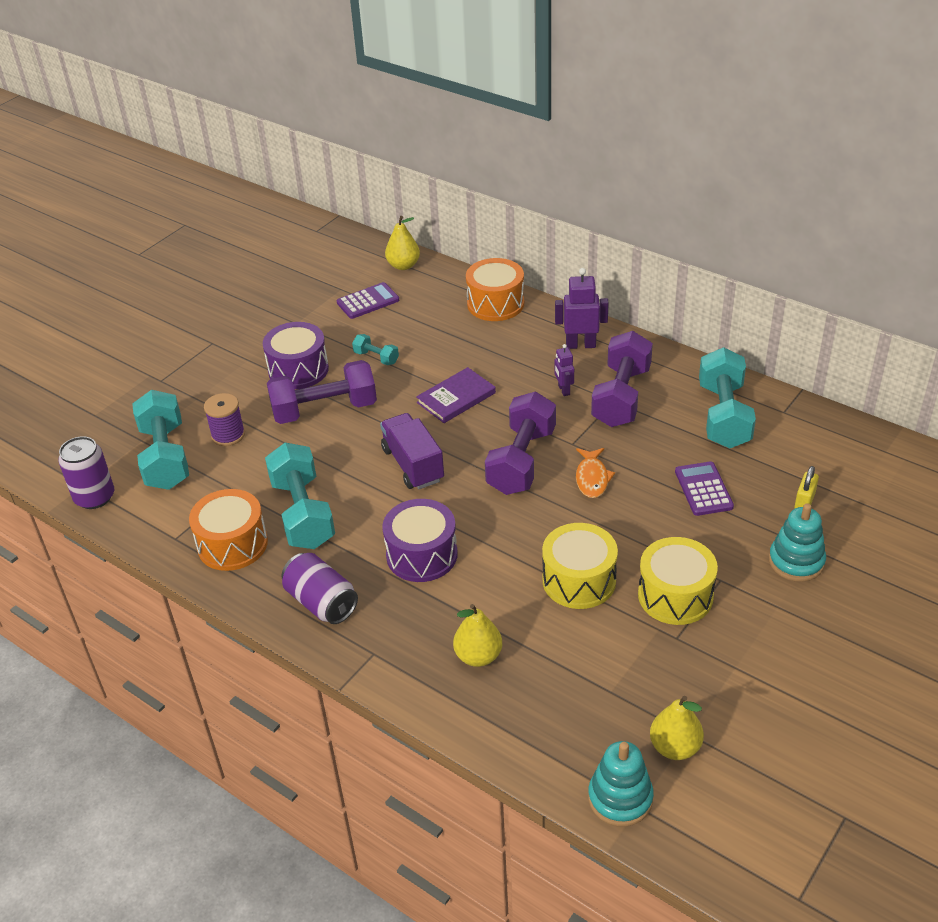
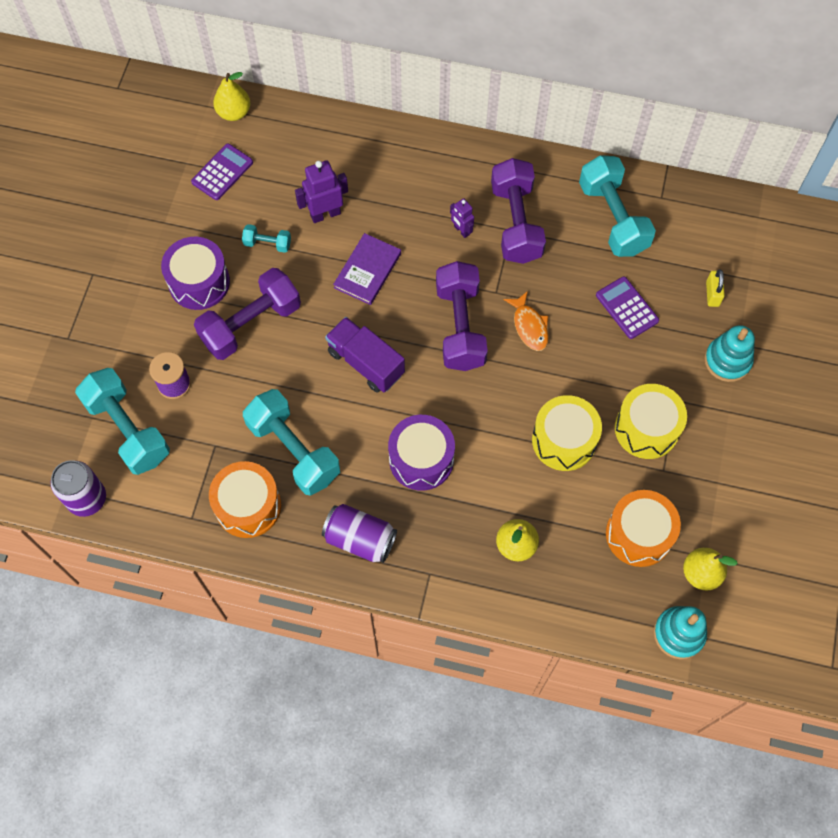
camera: 25 degrees left, 25 degrees up
(495, 304) = (350, 139): orange drum -> orange drum (639, 534)
(580, 345) = (453, 169): purple robot -> purple robot (325, 214)

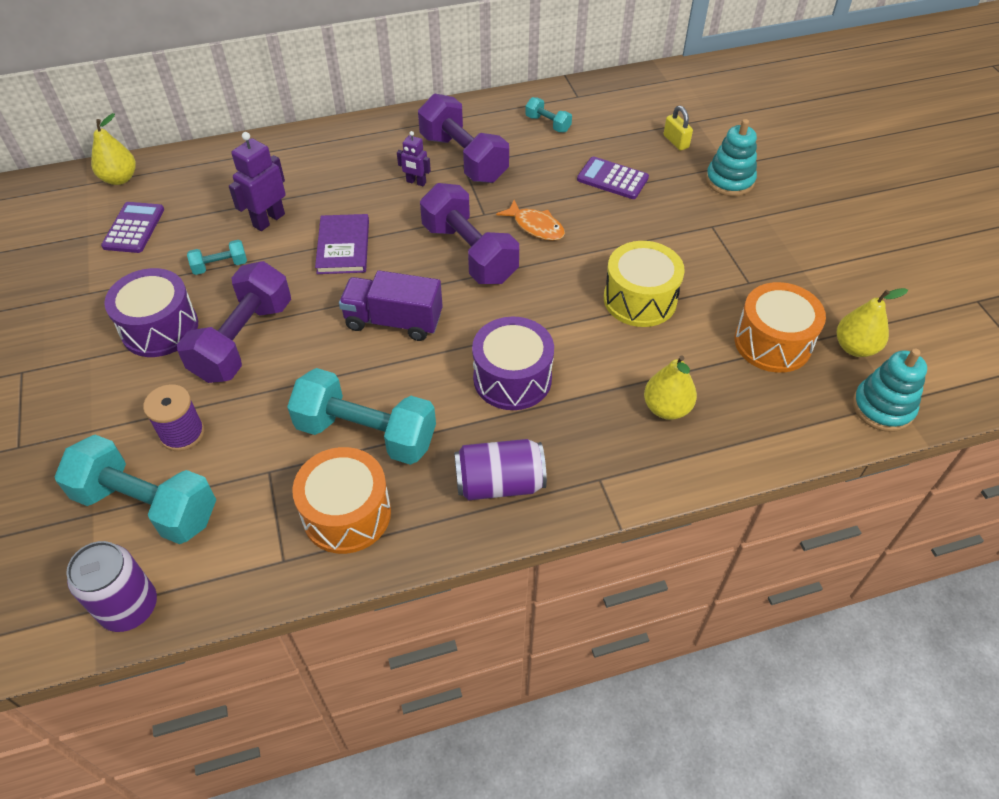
camera: 30 degrees left, 15 degrees down
(612, 218) = (548, 124): turquoise dumbbell -> turquoise dumbbell, size x0.46
(646, 429) = (706, 258): yellow drum -> none

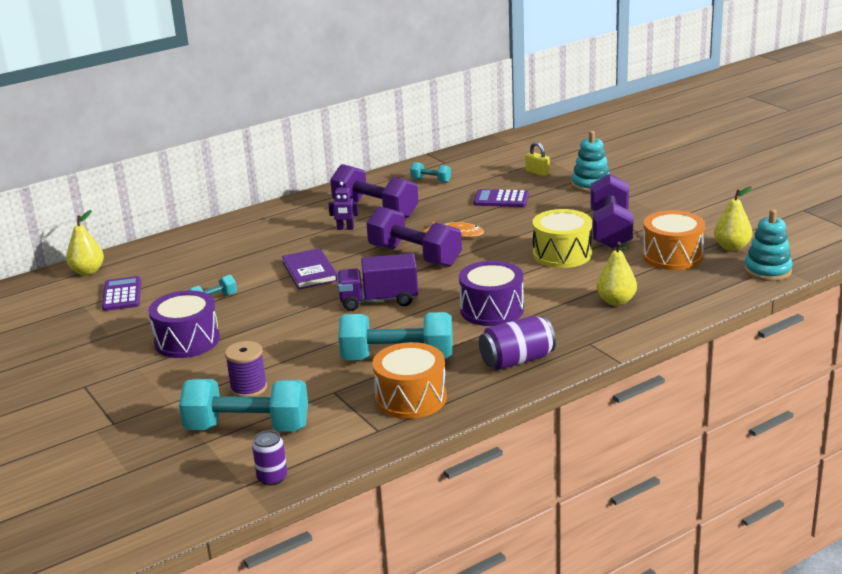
camera: 15 degrees left, 25 degrees down
(129, 607) = (272, 478): purple can -> purple can, size x0.63
(243, 340) = (263, 333): purple dumbbell -> purple dumbbell (610, 230)
(268, 220) = (236, 269): purple robot -> none

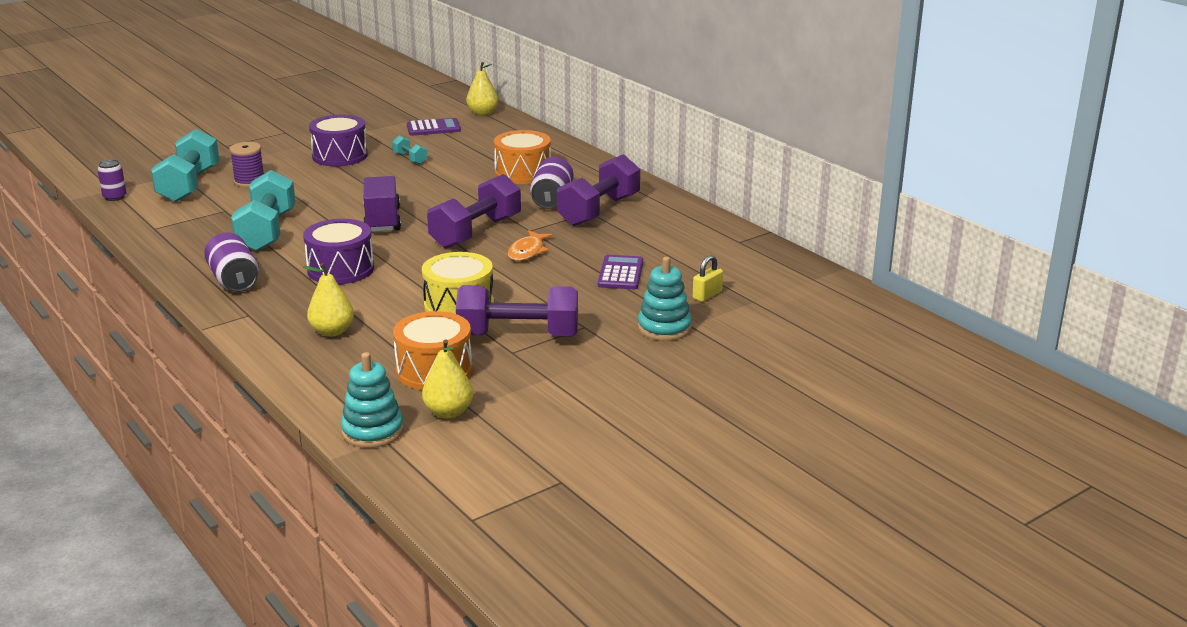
camera: 85 degrees right, 0 degrees up
(310, 271) = (455, 190): purple book -> none
(345, 228) = (552, 199): purple robot -> purple can
(411, 398) = (195, 238): orange drum -> orange drum (523, 173)
(431, 180) = (681, 235): turquoise dumbbell -> none

